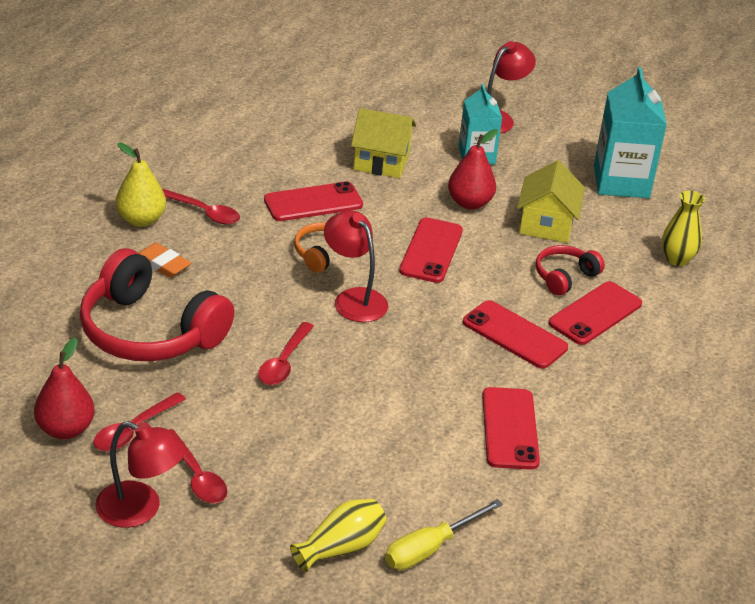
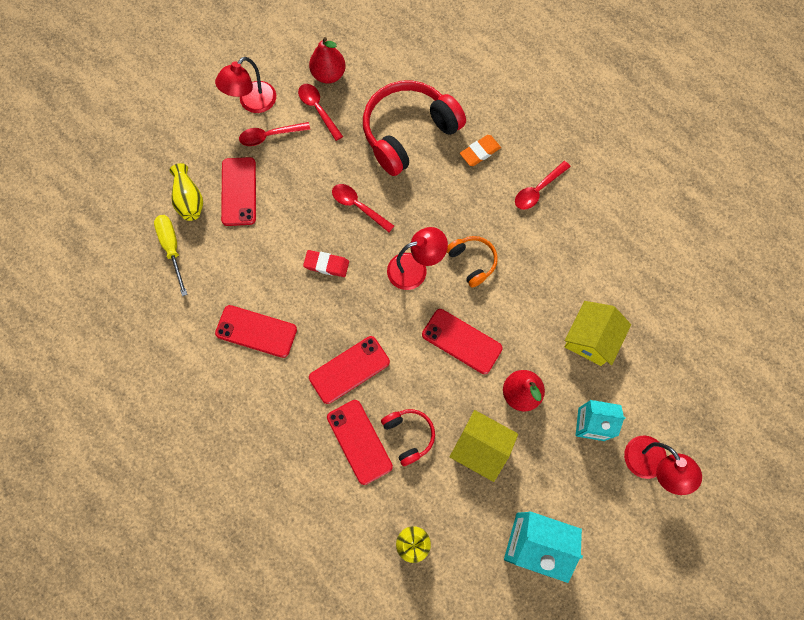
camera: 110 degrees right, 35 degrees up
(141, 220) = (535, 147): yellow pear -> none
(313, 202) = (539, 270): red phone -> red phone (239, 191)
(383, 378) = (326, 264): none -> red eraser

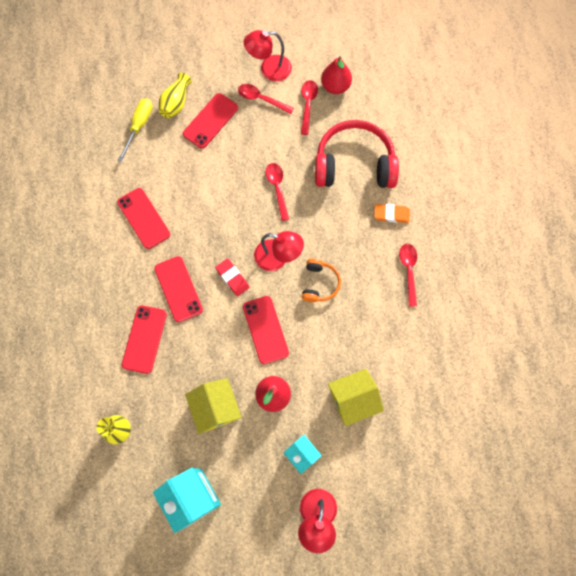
camera: 40 degrees right, 0 degrees up
(326, 264) = (223, 210): red eraser -> red eraser (232, 278)
(349, 370) = (178, 289): red phone -> red phone turned 60 degrees clockwise
(409, 435) = (178, 361): red headphones -> none
(538, 190) = (408, 271): red spoon -> red spoon turned 90 degrees clockwise

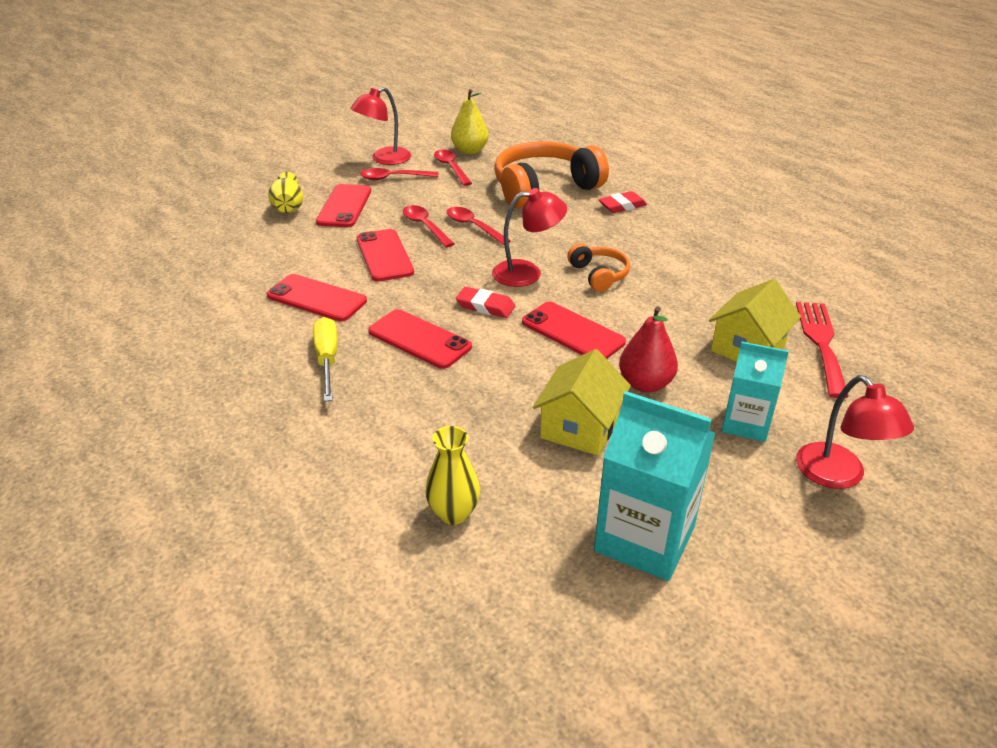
camera: 30 degrees left, 35 degrees down
(139, 126) = (252, 234): yellow screwdriver -> yellow screwdriver (327, 359)
(144, 339) = (410, 401): red phone -> red phone (384, 255)
(215, 408) = (579, 427): yellow house -> yellow house turned 75 degrees clockwise
(335, 86) = (470, 151): red pear -> yellow pear
(354, 165) = (544, 188): red headphones -> orange headphones
(391, 214) = (622, 206): orange eraser -> red eraser
(399, 420) = (821, 343): none -> red fork
(408, 271) = (687, 234): red spoon -> red spoon (425, 226)

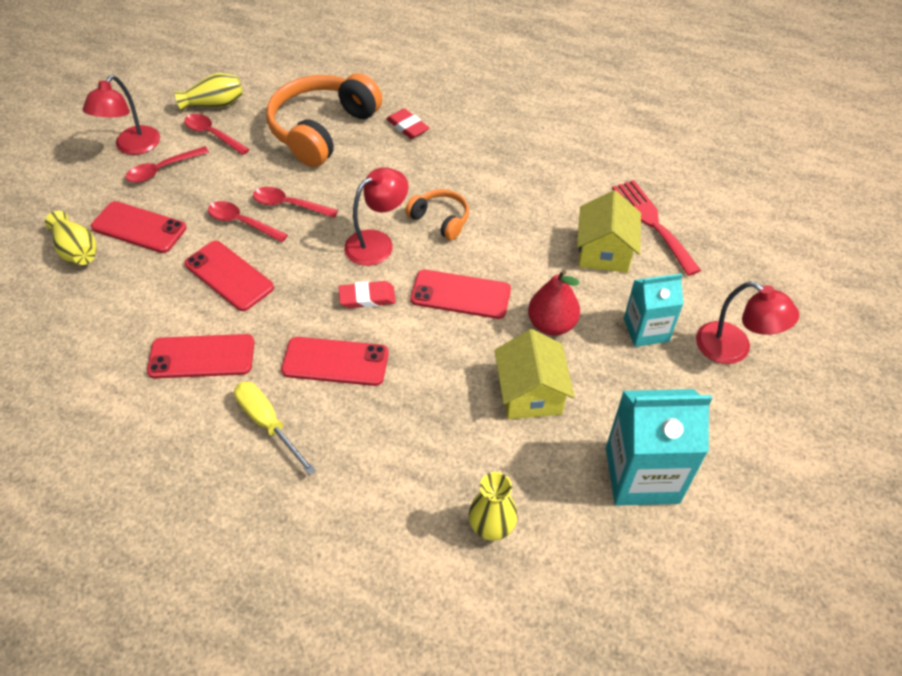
camera: 30 degrees left, 15 degrees up
(344, 206) = (139, 227): red phone -> red phone turned 45 degrees counterclockwise
(470, 151) = (215, 104): yellow pear -> yellow vase
(622, 206) = (407, 127): red eraser -> red eraser turned 75 degrees counterclockwise

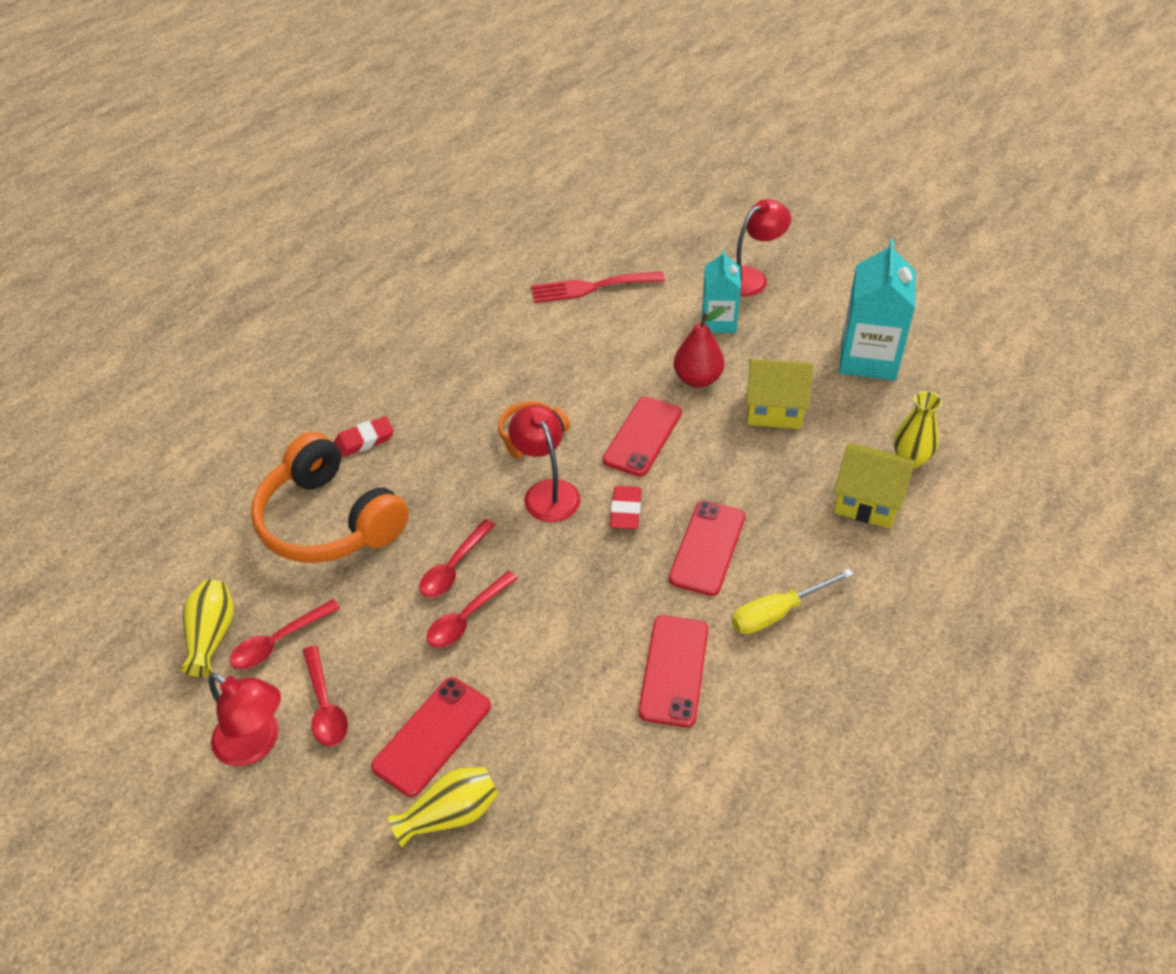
camera: 75 degrees left, 5 degrees down
(229, 276) = (554, 636): red phone -> none
(604, 252) = (617, 326): yellow house -> yellow house (868, 501)

